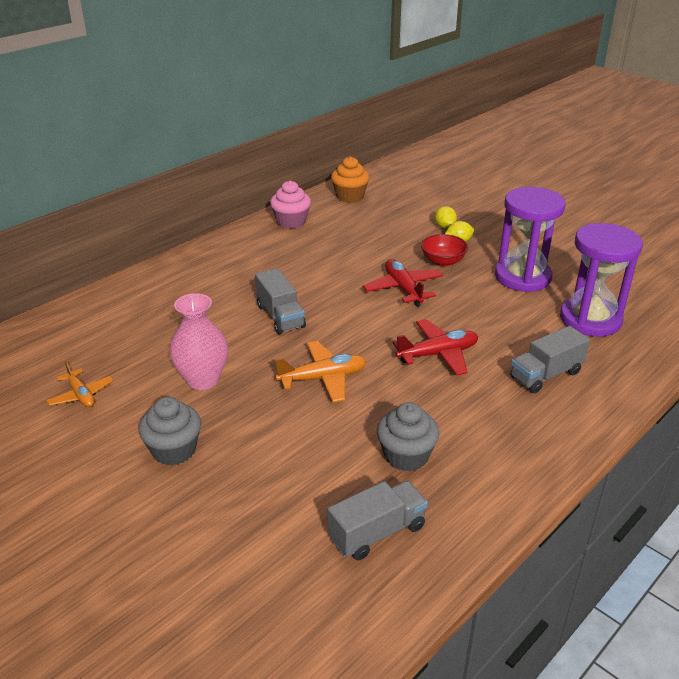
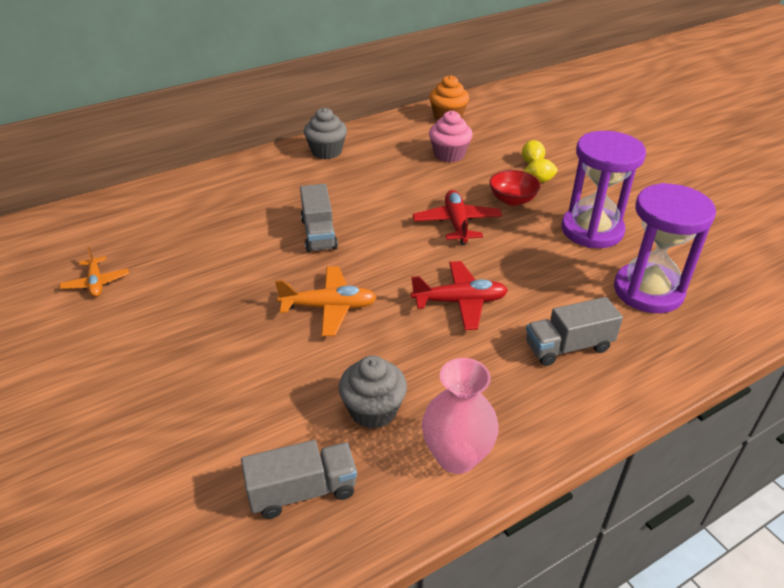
camera: 15 degrees right, 5 degrees up
(174, 450) = (150, 356): grey cupcake -> grey cupcake (326, 151)
(203, 380) = (213, 287): pink vase -> pink vase (456, 456)
(291, 222) = (376, 136): pink cupcake -> pink cupcake (449, 154)

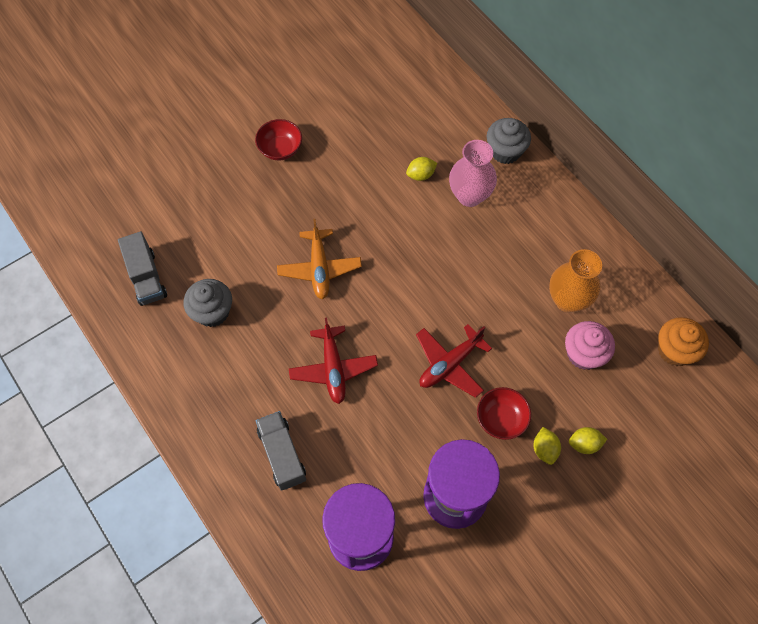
camera: 85 degrees right, 25 degrees up
(96, 283) = (337, 104): orange plane -> none
(138, 336) = (280, 149): none -> red bowl
(230, 227) = (421, 175): none -> yellow lemon
(319, 234) = (419, 246): grey truck -> none
(326, 151) = (566, 232): grey cupcake -> grey cupcake (505, 151)
(396, 157) = (568, 300): none -> orange vase
(456, 456) = (172, 368): pink vase -> pink vase (469, 195)
(457, 224) = (450, 364): red plane -> red plane turned 150 degrees clockwise

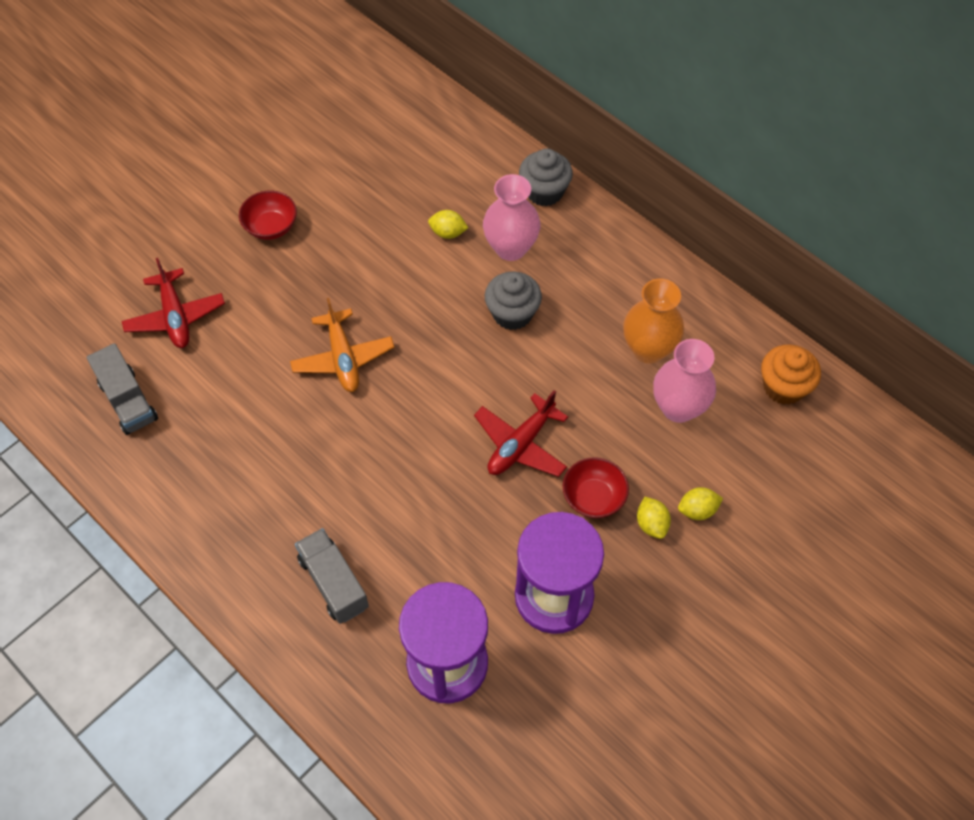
camera: 10 degrees left, 5 degrees down
(212, 312) = (218, 429): grey cupcake -> grey cupcake (512, 313)
(333, 368) = (379, 471): red plane -> red plane (175, 316)
(421, 175) = (448, 233): yellow lemon -> yellow lemon turned 45 degrees clockwise
(584, 354) = (678, 408): pink cupcake -> pink vase

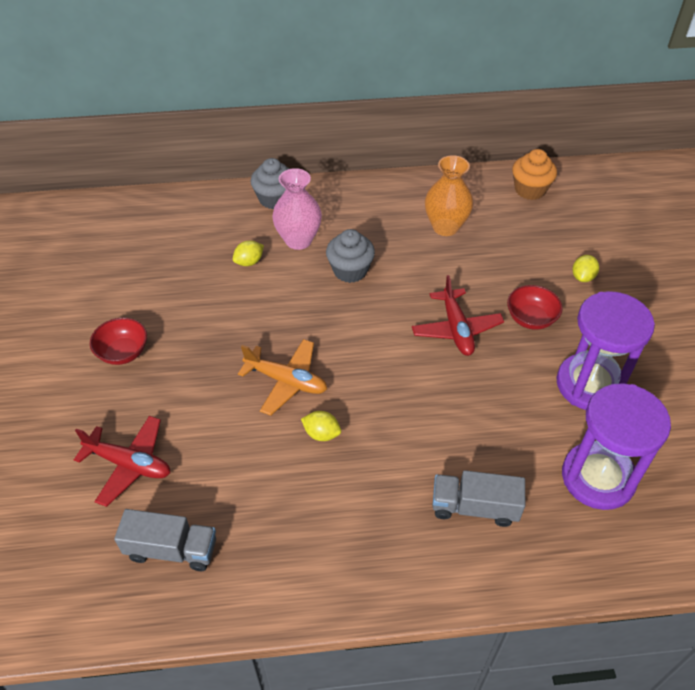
camera: 50 degrees left, 10 degrees down
(651, 524) = (574, 303): yellow lemon -> yellow lemon (321, 434)
(678, 408) = (501, 240): pink vase -> none

